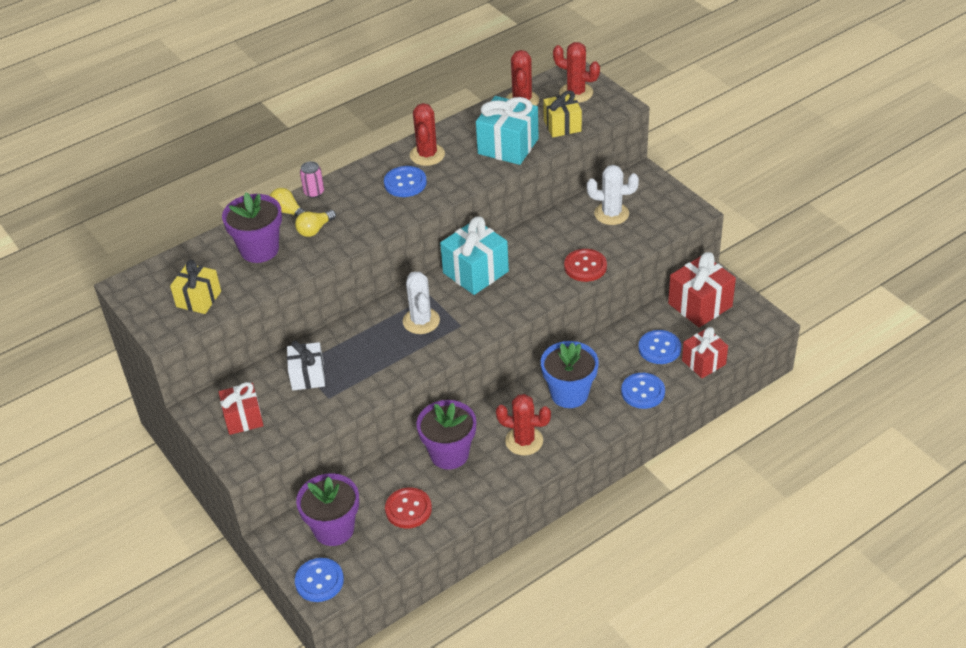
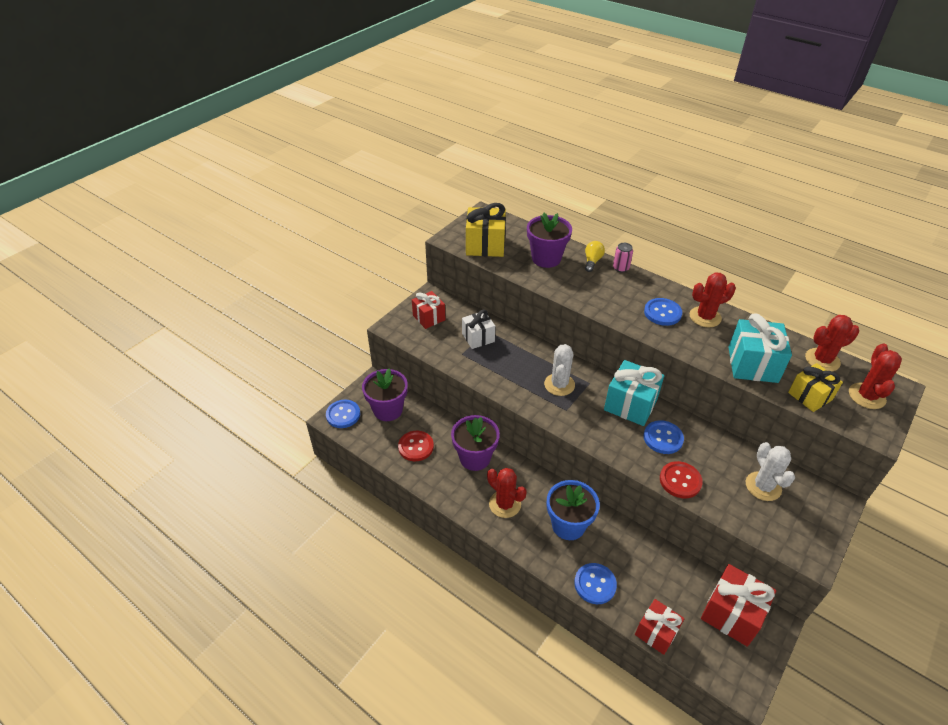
camera: 70 degrees right, 0 degrees up
(198, 299) = (485, 245): yellow gift -> yellow gift, size x1.51
(315, 230) = (581, 279): yellow light bulb -> none
(421, 321) = (559, 385): white cactus -> white cactus turned 45 degrees counterclockwise
(524, 441) = (505, 504): red cactus -> red cactus turned 45 degrees counterclockwise
(659, 348) = (655, 587): blue button -> blue button (663, 438)

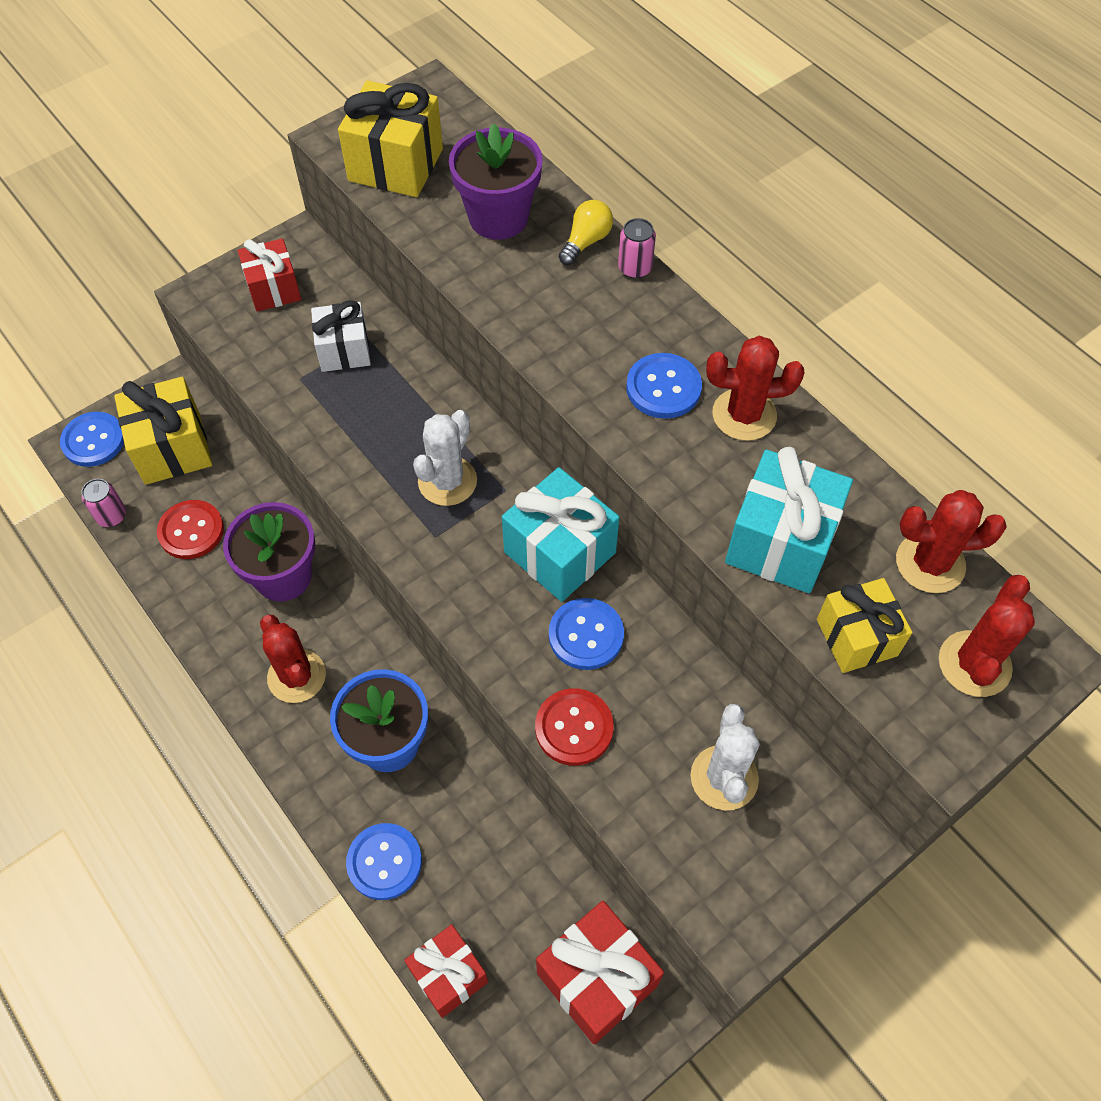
camera: 15 degrees right, 15 degrees up
(369, 448) = (111, 516): none -> pink can
(388, 410) = (172, 448): purple flower pot -> yellow gift

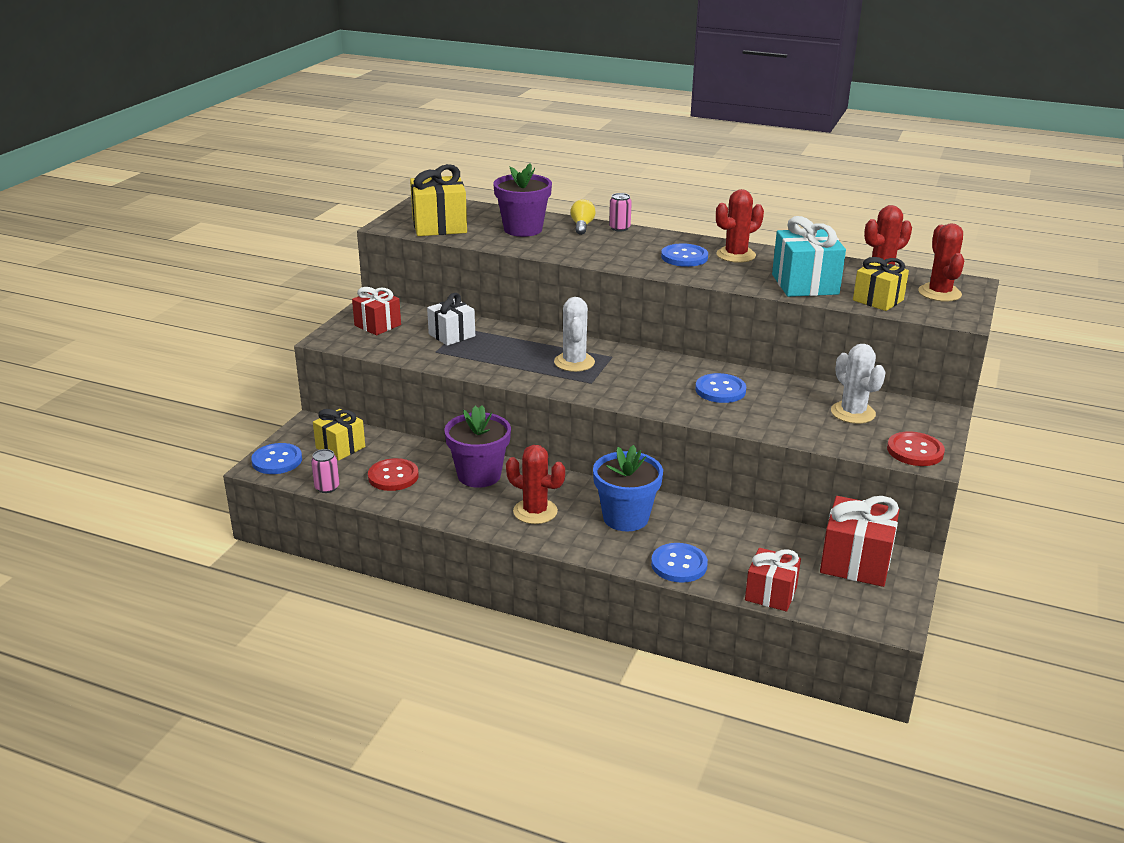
camera: 30 degrees left, 30 degrees down
(172, 448) = (340, 447): yellow gift -> yellow gift, size x0.66
(560, 552) = (670, 368): turquoise gift -> none
(574, 728) = (754, 421): red button -> red button (915, 451)

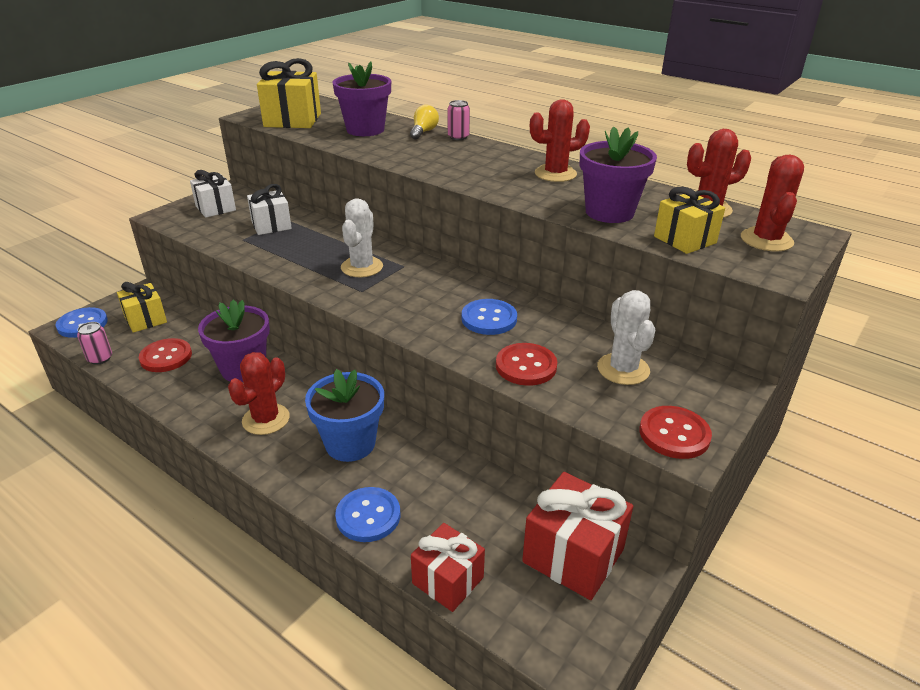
camera: 15 degrees right, 5 degrees up
(377, 325) = (215, 208): red gift -> white gift
(535, 511) = (266, 419): red cactus -> red cactus turned 75 degrees clockwise
(684, 257) = (499, 170): blue button -> none
(775, 421) = (526, 366): none -> red button
(805, 284) = (609, 212): turquoise gift -> purple flower pot

